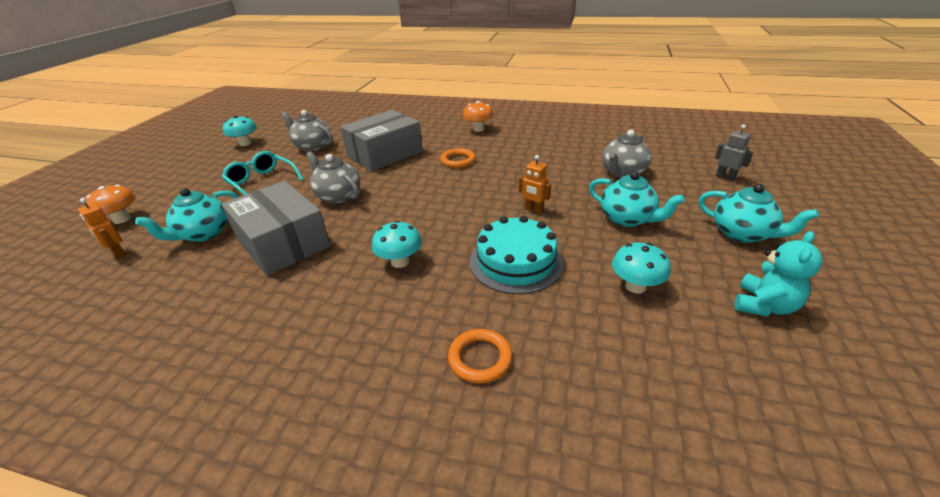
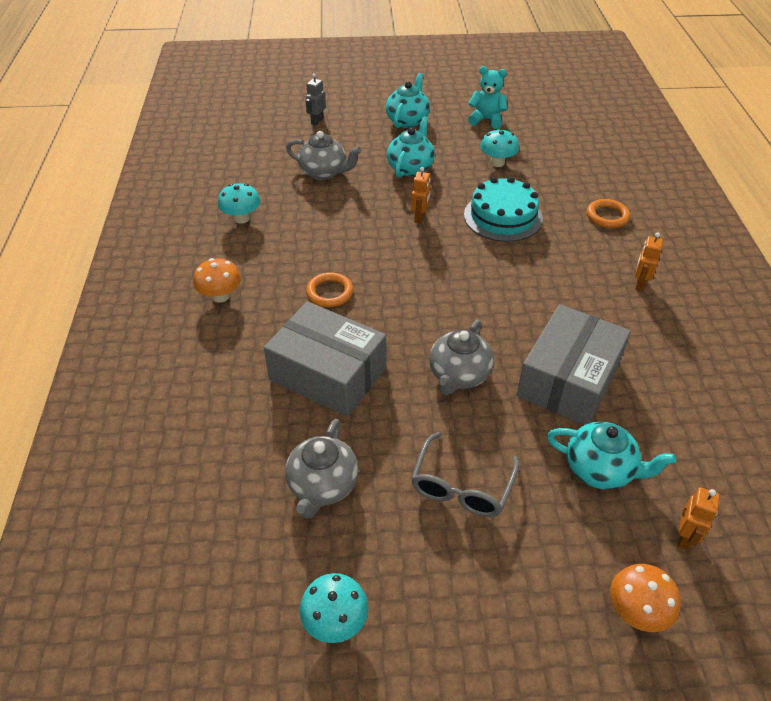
camera: 110 degrees left, 10 degrees up
(262, 182) = (462, 486): turquoise glasses -> grey glasses
(341, 336) = (639, 284): none -> orange robot
(400, 262) = (543, 281): turquoise mushroom -> turquoise mushroom (242, 218)

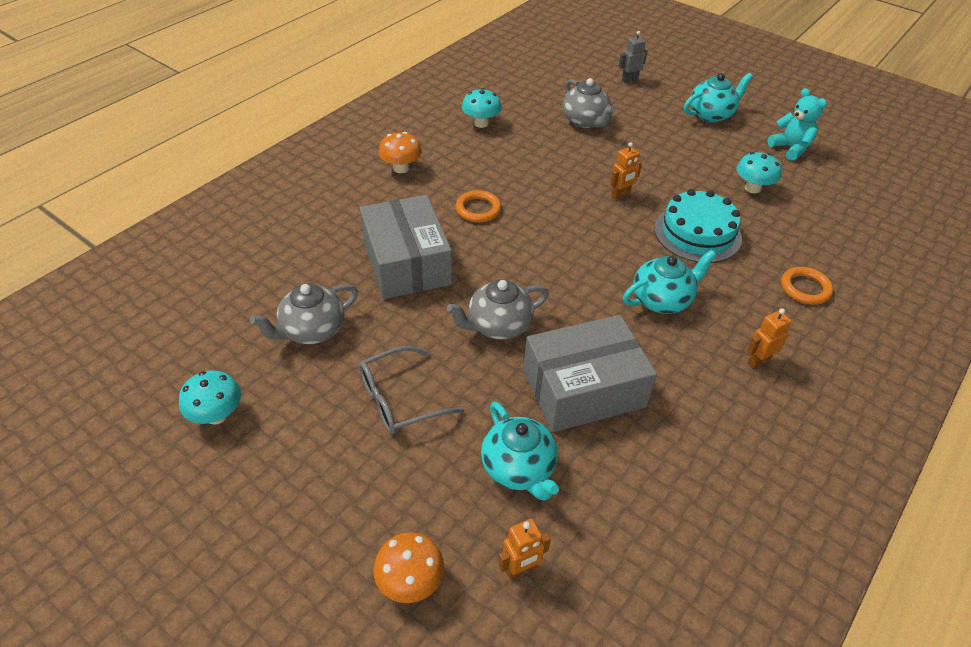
camera: 40 degrees right, 0 degrees up
(410, 167) = (664, 153): turquoise teapot -> turquoise teapot (662, 300)

